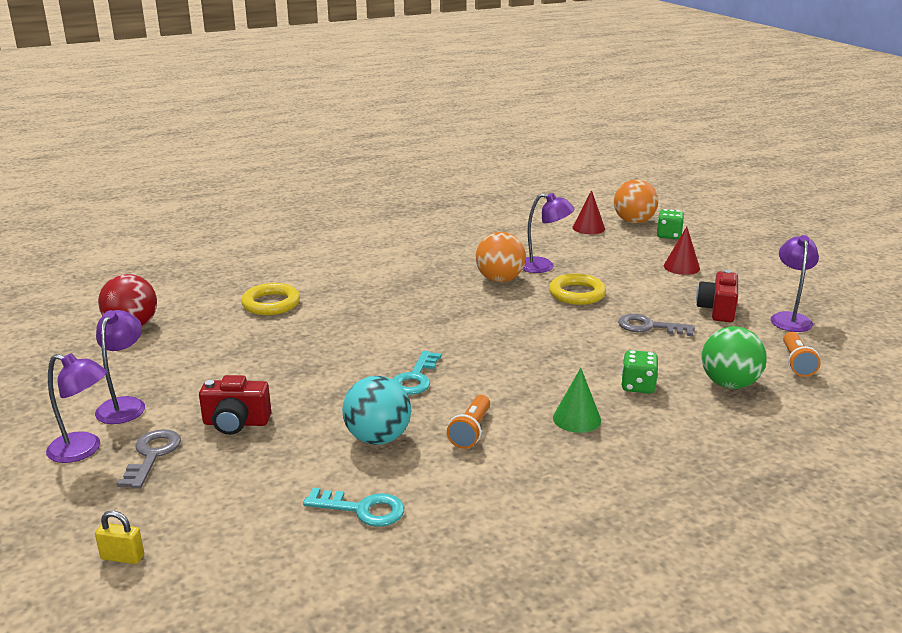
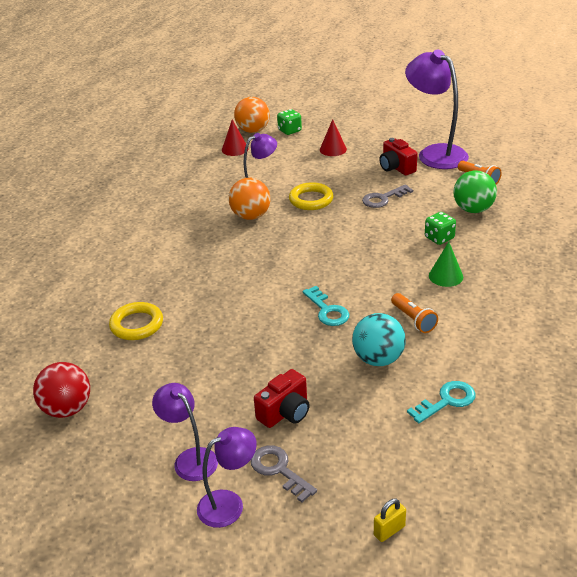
camera: 45 degrees left, 10 degrees up
(790, 318) = (435, 153): purple lamp -> purple lamp, size x1.74

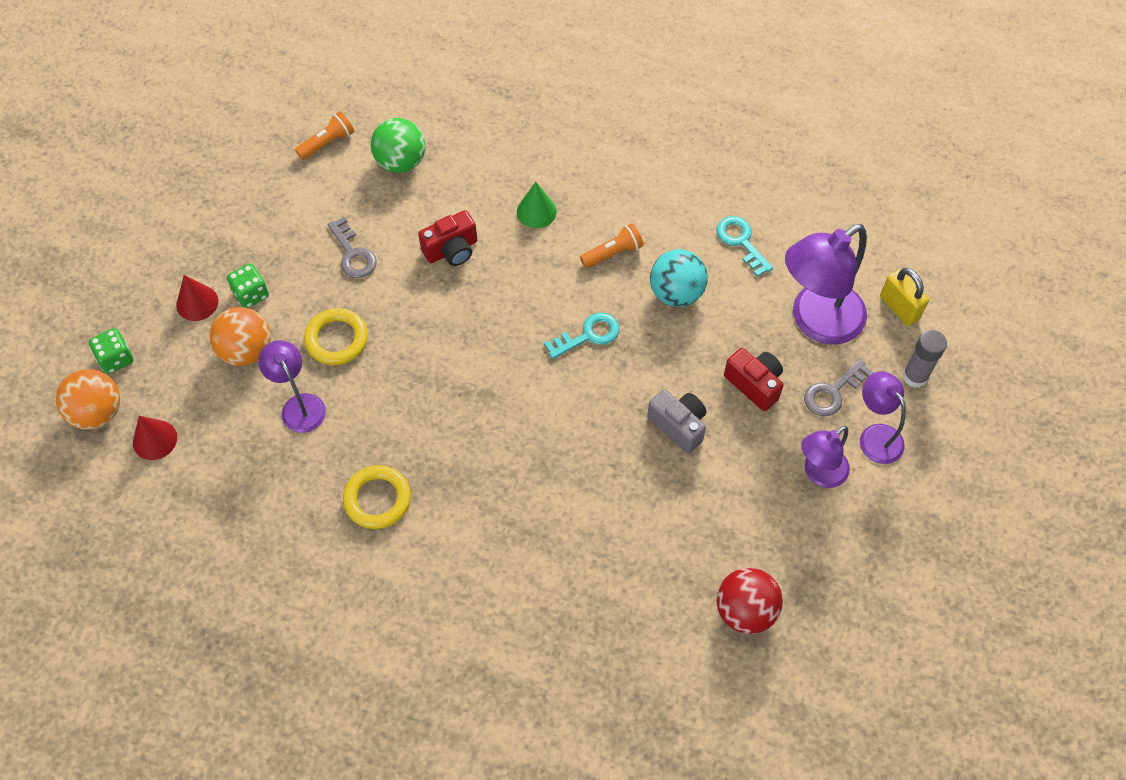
camera: 90 degrees left, 25 degrees up
(137, 325) = (596, 548): yellow ring -> yellow ring (377, 499)
(242, 365) = (678, 426): none -> grey camera
(251, 216) = (364, 416): orange ball -> orange ball (246, 350)
(301, 541) = (915, 376): none -> grey glue stick
(389, 530) = (899, 308): yellow padlock -> yellow padlock, size x1.55
(396, 168) = (274, 230): red camera -> red camera (451, 250)
(435, 153) = (246, 180): purple lamp -> purple lamp (816, 322)
(439, 238) = (458, 206): green dice -> green dice (251, 294)

